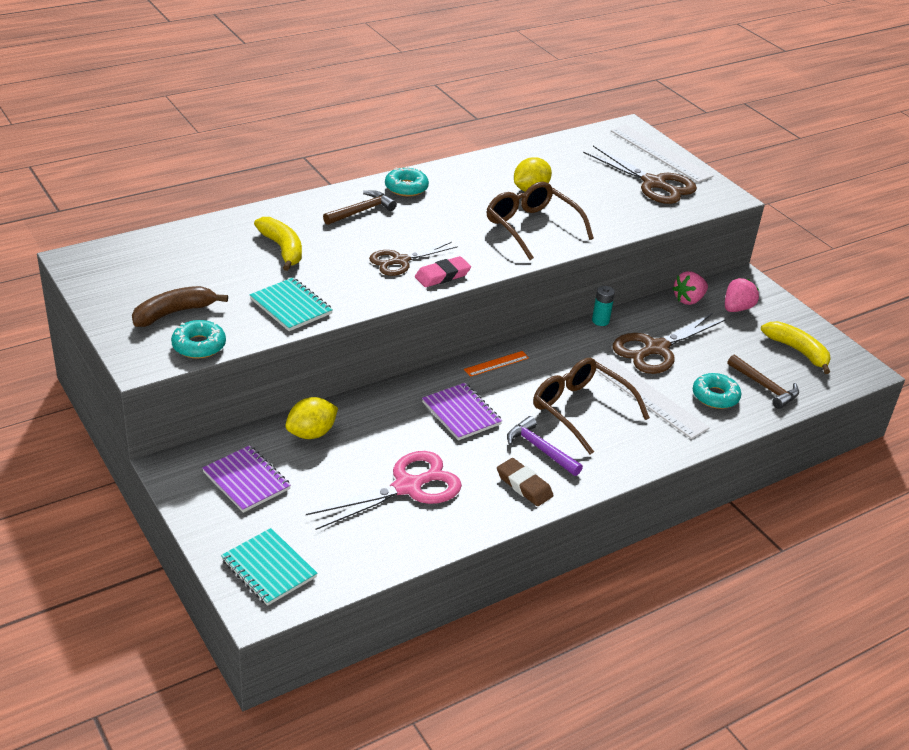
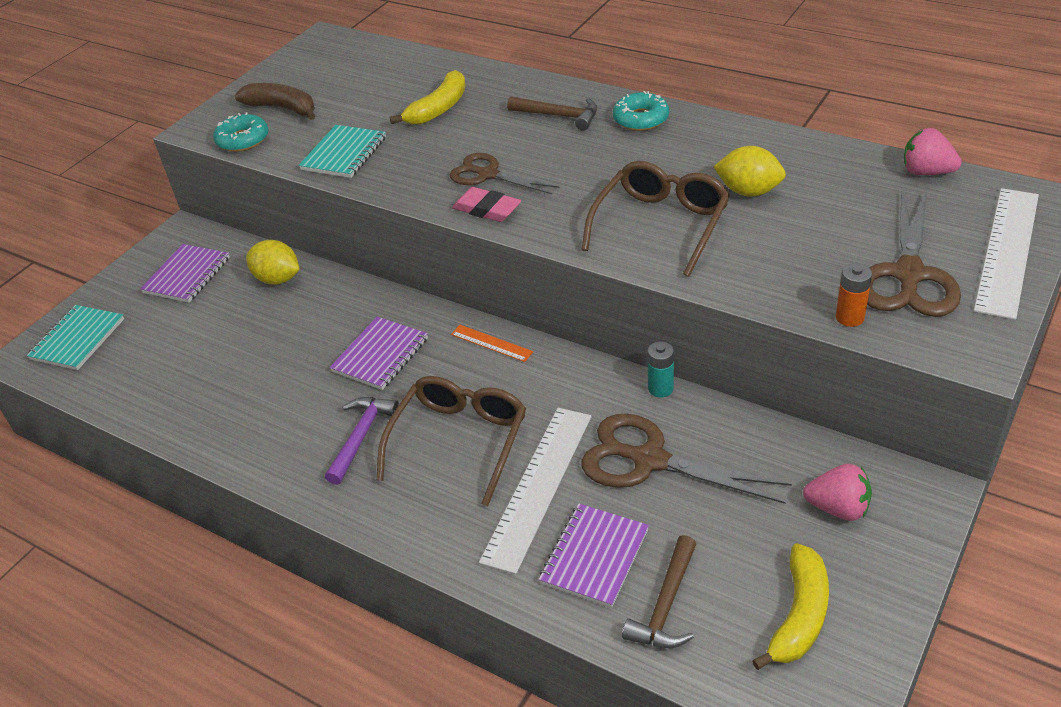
camera: 70 degrees right, 5 degrees up
(407, 487) = (235, 370): pink scissors -> none
(524, 485) = (289, 449): brown eraser -> none
(672, 213) = (849, 317): none -> orange battery
(688, 300) = (802, 450): pink strawberry -> pink strawberry (926, 172)
(715, 396) = (594, 556): turquoise donut -> purple notebook

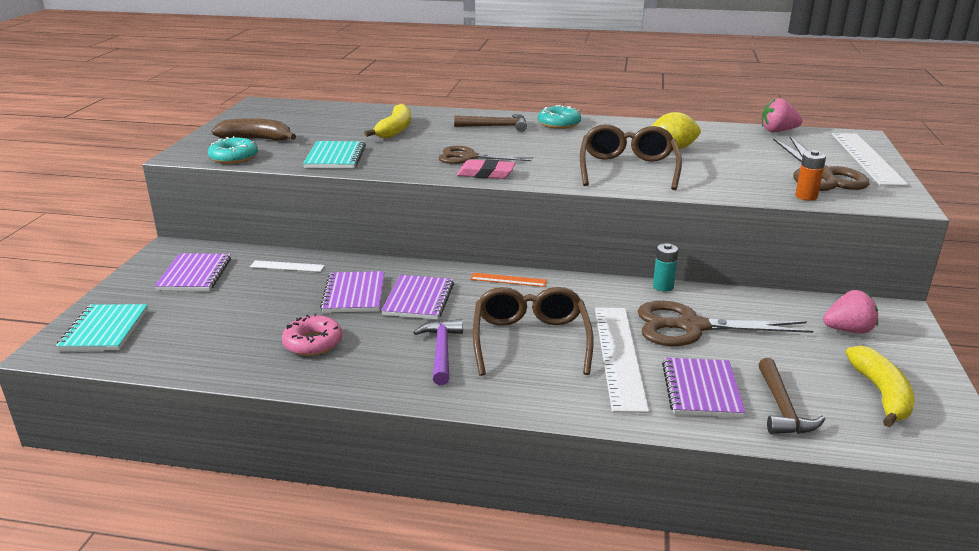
camera: 25 degrees left, 15 degrees down
(247, 397) = (313, 343): none -> pink donut
(278, 279) = (287, 266): yellow lemon -> white ruler
(321, 334) = (354, 294): none -> purple notebook

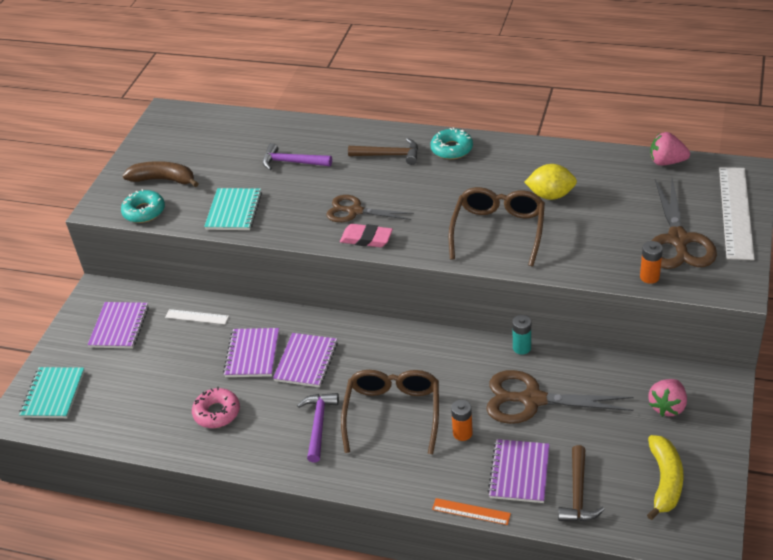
camera: 10 degrees right, 15 degrees up
(395, 130) = (292, 162): yellow banana -> purple hammer
(508, 280) = (386, 337): orange ruler -> orange ruler (471, 511)
(619, 356) = (462, 433): white ruler -> orange battery
(848, 330) = (667, 406): pink strawberry -> pink strawberry turned 120 degrees clockwise

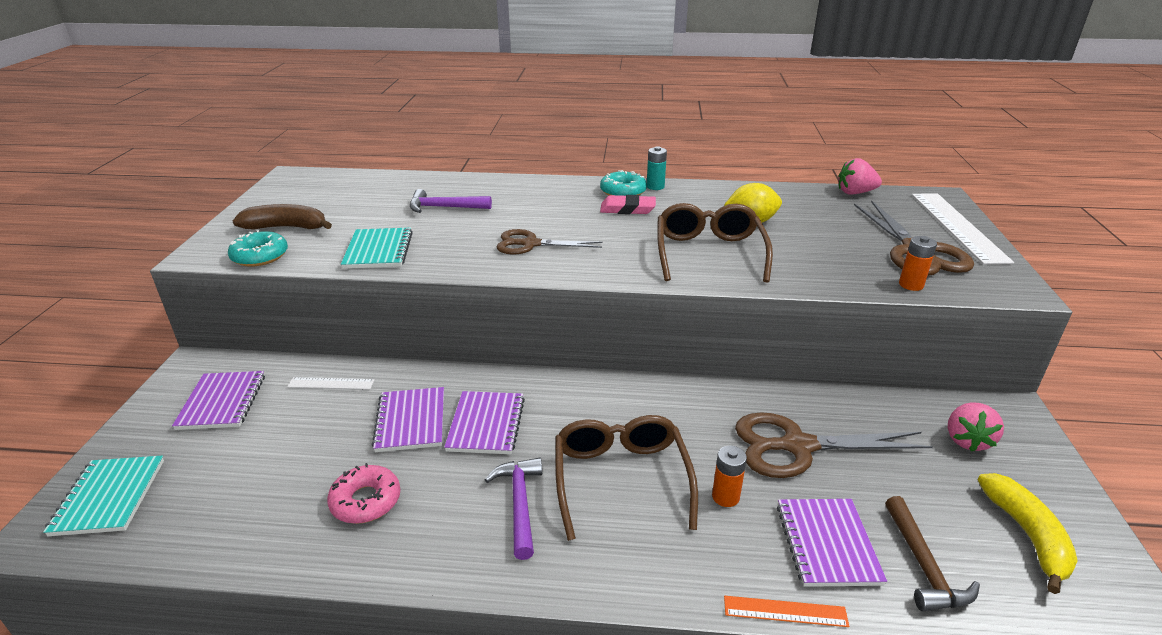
camera: 15 degrees left, 10 degrees down
(366, 239) = (552, 267): pink eraser -> pink eraser (627, 209)
(389, 155) = (555, 198): brown hammer -> none
(521, 348) = (756, 388): turquoise battery -> turquoise battery (655, 186)

